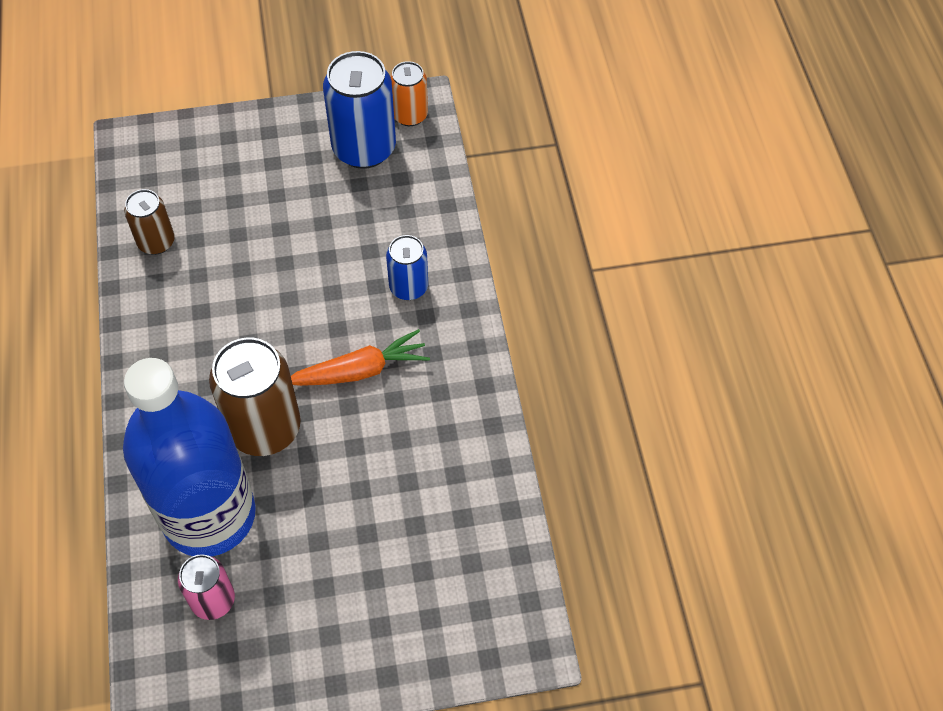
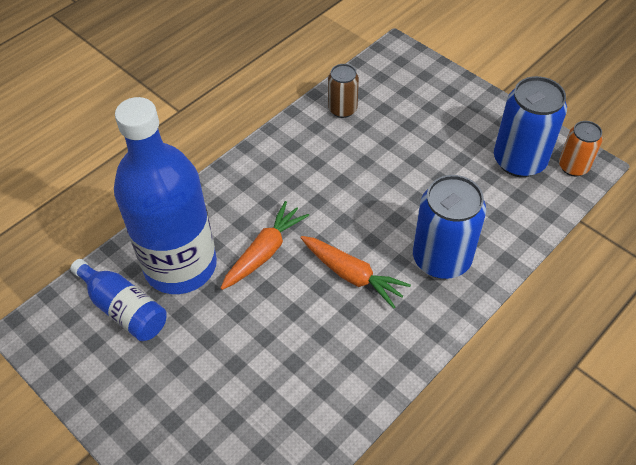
camera: 55 degrees right, 5 degrees down
(213, 600) = (124, 309): pink can -> blue bottle
(265, 428) = (264, 252): brown can -> orange carrot
(408, 287) = (441, 258): blue can -> blue can, size x1.76

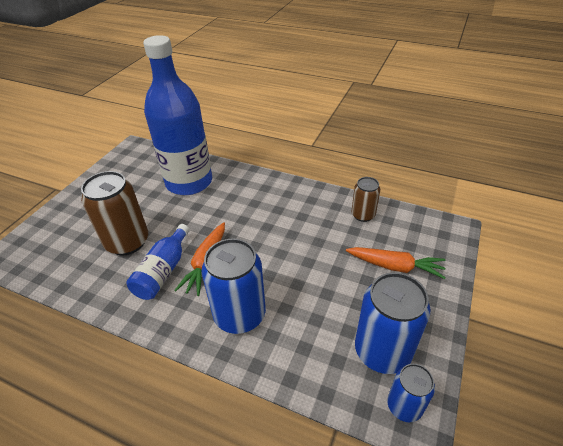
camera: 70 degrees right, 10 degrees down
(124, 309) = (153, 171): blue bottle -> blue bottle (163, 271)
(264, 252) = (211, 213): orange carrot -> orange carrot (395, 266)
(272, 359) = (127, 242): none -> brown can
(573, 167) = (404, 406): orange can -> blue can

